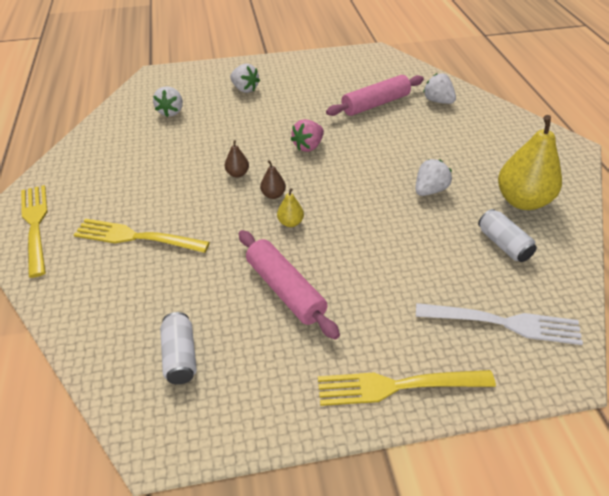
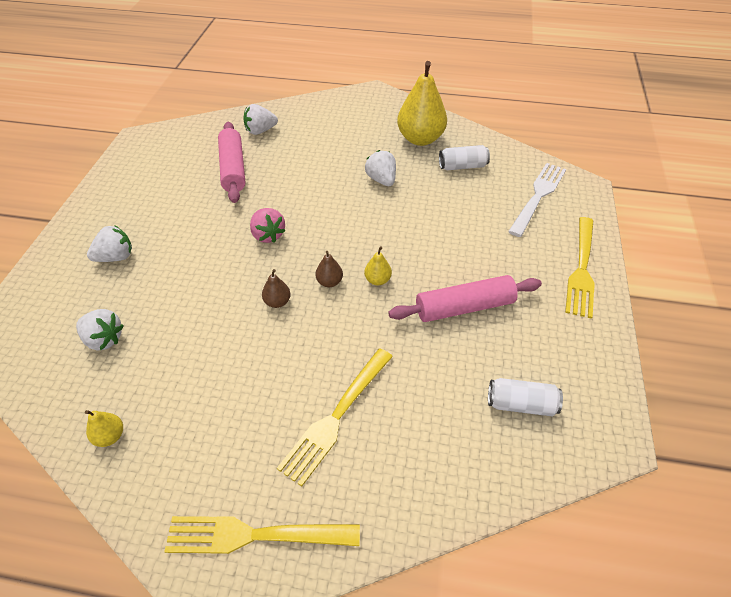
camera: 70 degrees left, 5 degrees up
(98, 142) = (110, 436): none -> yellow pear

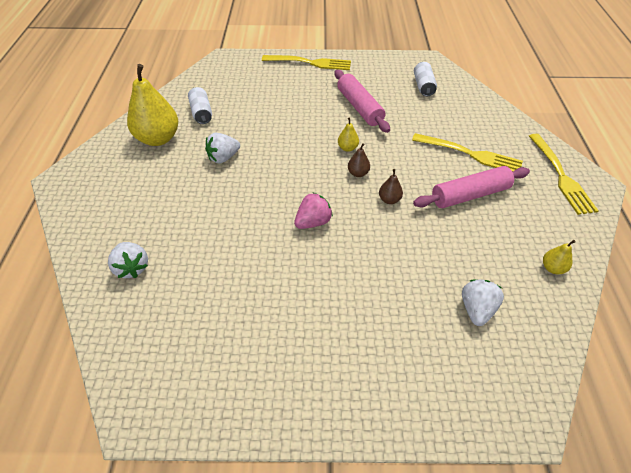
camera: 100 degrees left, 0 degrees up
(116, 257) = (376, 343): white strawberry -> none
(233, 169) = (210, 276): pink rolling pin -> pink rolling pin (469, 195)
(538, 196) = (238, 77): white fork -> none

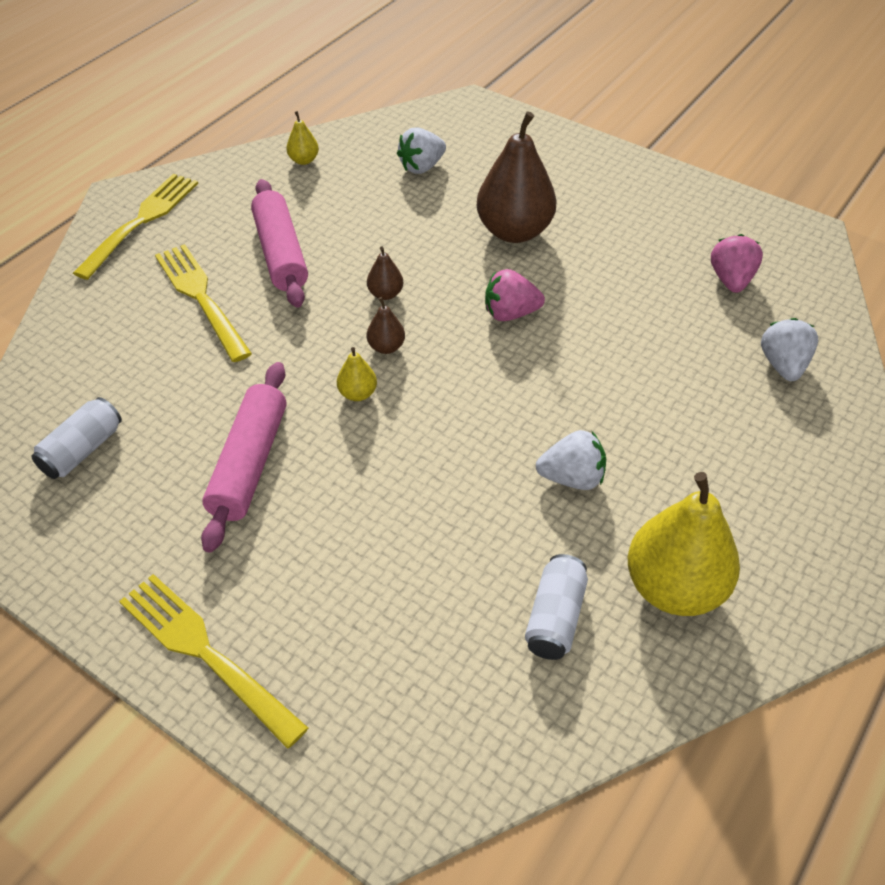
camera: 145 degrees left, 0 degrees up
(187, 322) = (731, 280): none -> pink strawberry
(360, 284) = (514, 231): none -> brown pear
(469, 195) = (280, 253): pink rolling pin -> pink rolling pin turned 60 degrees clockwise

